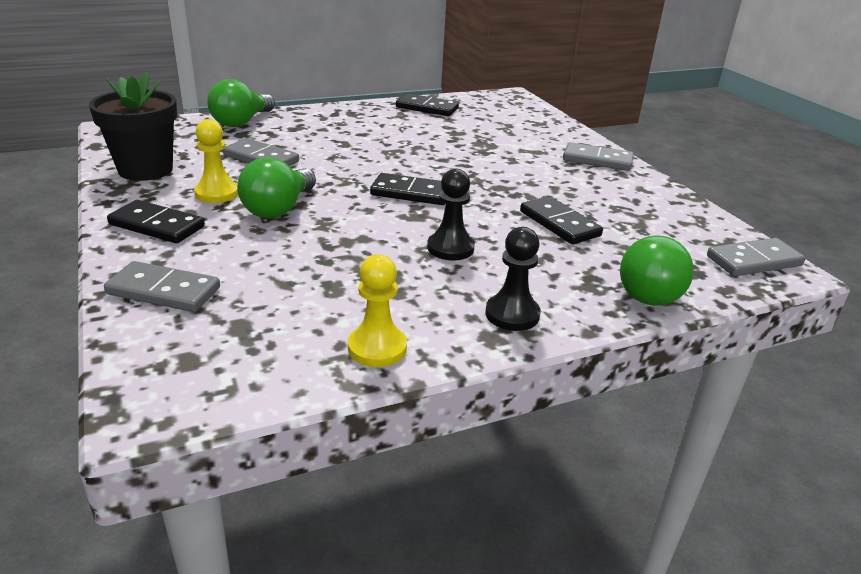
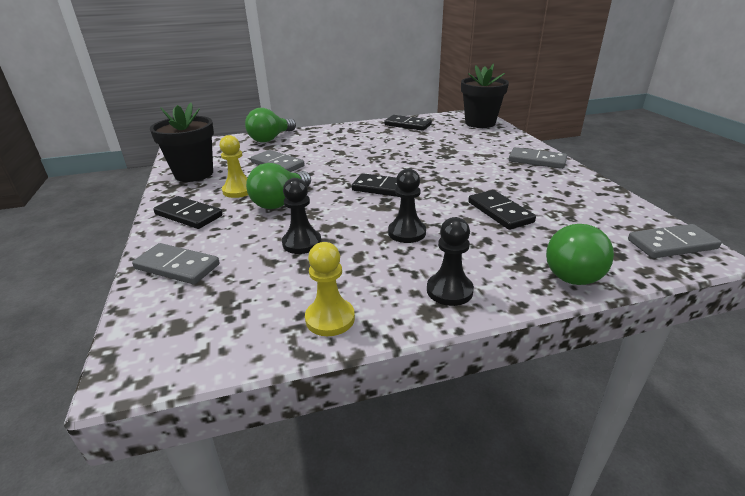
camera: 10 degrees right, 0 degrees up
(321, 261) = (302, 243): none -> black pawn
(521, 108) = (480, 123): none -> black flower pot

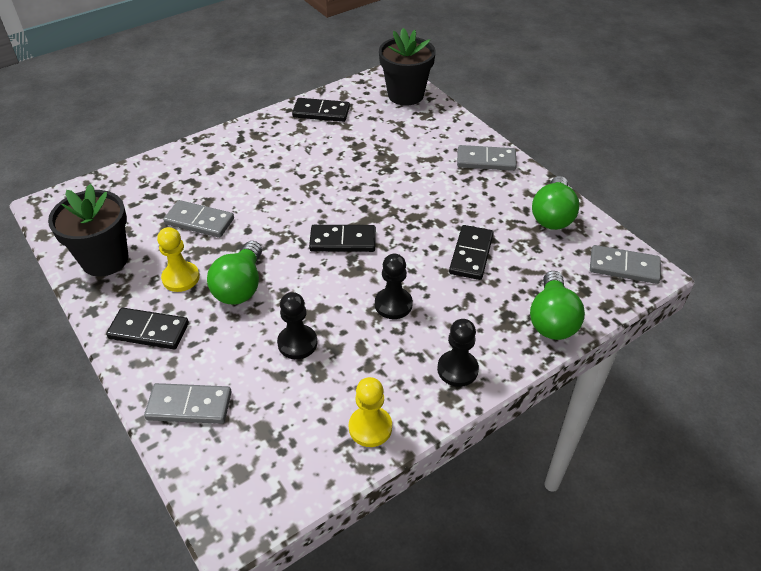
camera: 20 degrees left, 15 degrees up
(271, 139) = (160, 170): green light bulb -> green light bulb (552, 216)
(500, 212) = (471, 254): black domino -> black domino turned 60 degrees clockwise
(671, 244) = (624, 267): grey domino -> grey domino turned 45 degrees clockwise

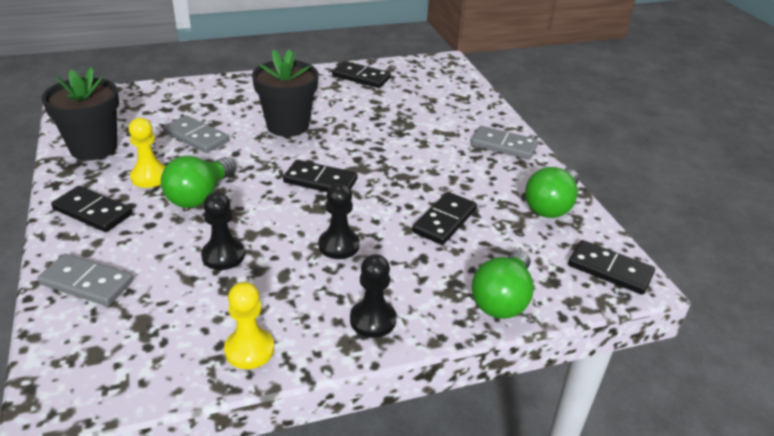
camera: 15 degrees right, 10 degrees down
(405, 95) = (450, 79): black flower pot -> black flower pot (287, 125)
(624, 267) = (610, 270): grey domino -> black domino

